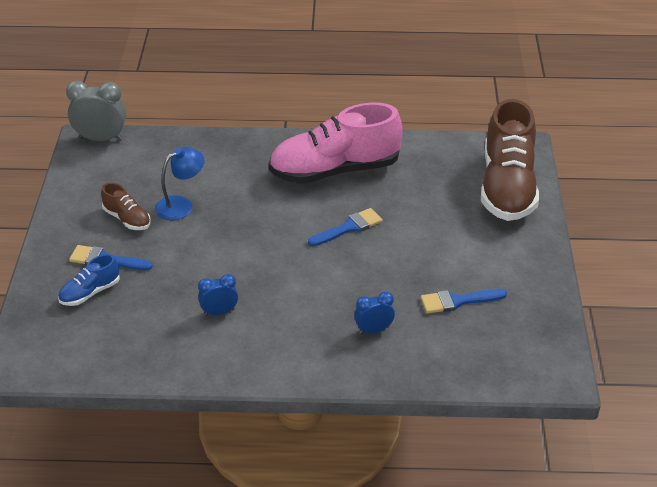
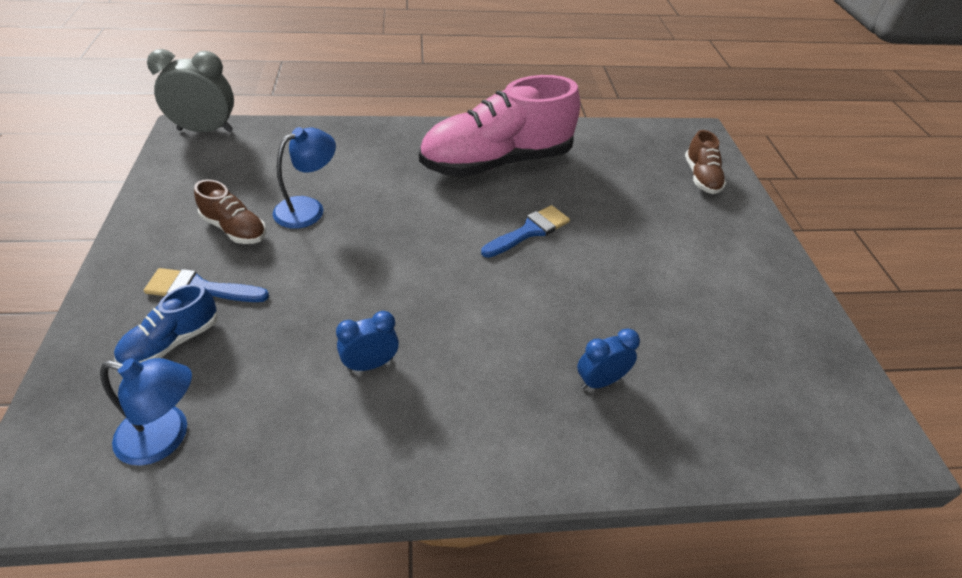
camera: 10 degrees left, 5 degrees up
(91, 345) = (166, 437): none -> blue lamp
(457, 301) = (699, 328): blue brush -> none
(507, 187) = (701, 177): brown shoe -> brown shoe, size x0.45

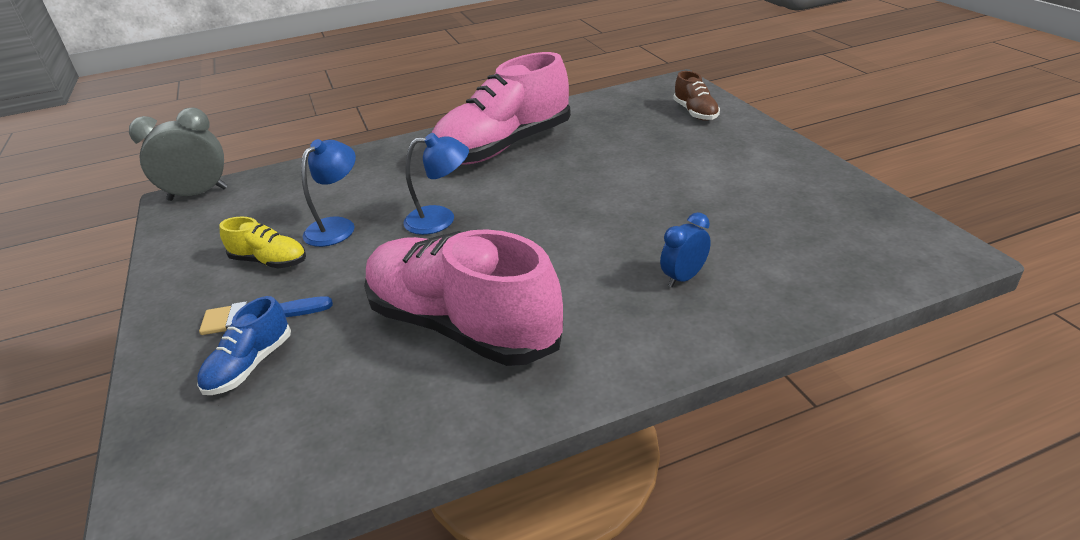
camera: 10 degrees left, 10 degrees down
(166, 437) = (283, 440): blue lamp -> blue lamp (441, 219)
(234, 229) = (269, 261): brown shoe -> yellow shoe
(370, 364) = (462, 326): blue clock -> pink shoe
(529, 231) = (561, 189): blue brush -> none

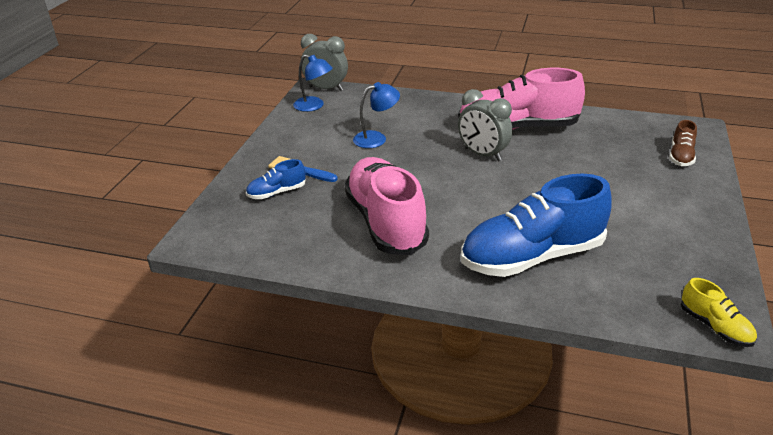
camera: 35 degrees right, 0 degrees up
(269, 261) = (328, 143): yellow shoe -> yellow shoe (715, 327)
(441, 219) = (433, 158): blue lamp -> blue lamp (314, 106)
(496, 190) = (482, 154): none -> grey clock
(683, 278) = (532, 257): blue clock -> blue shoe

